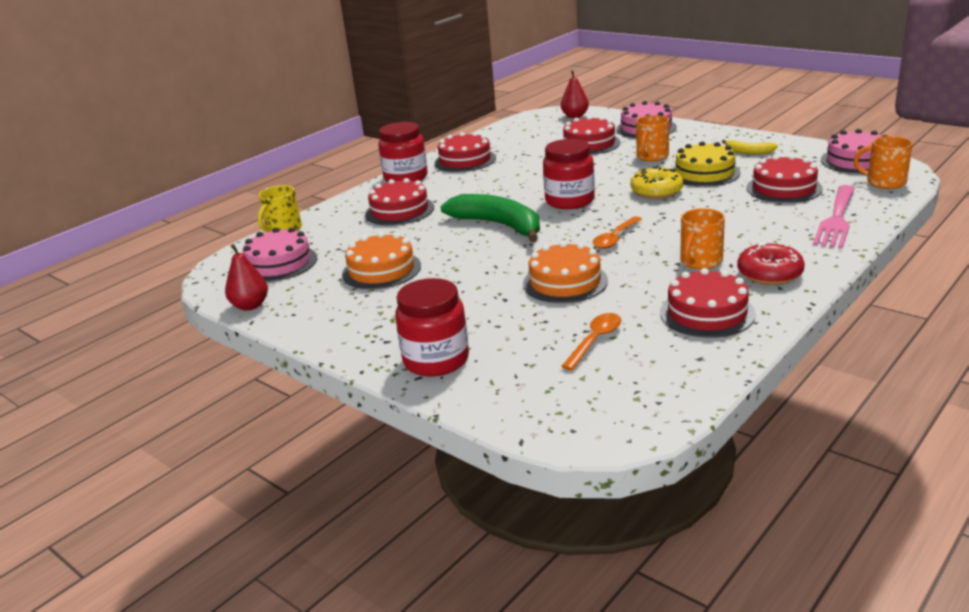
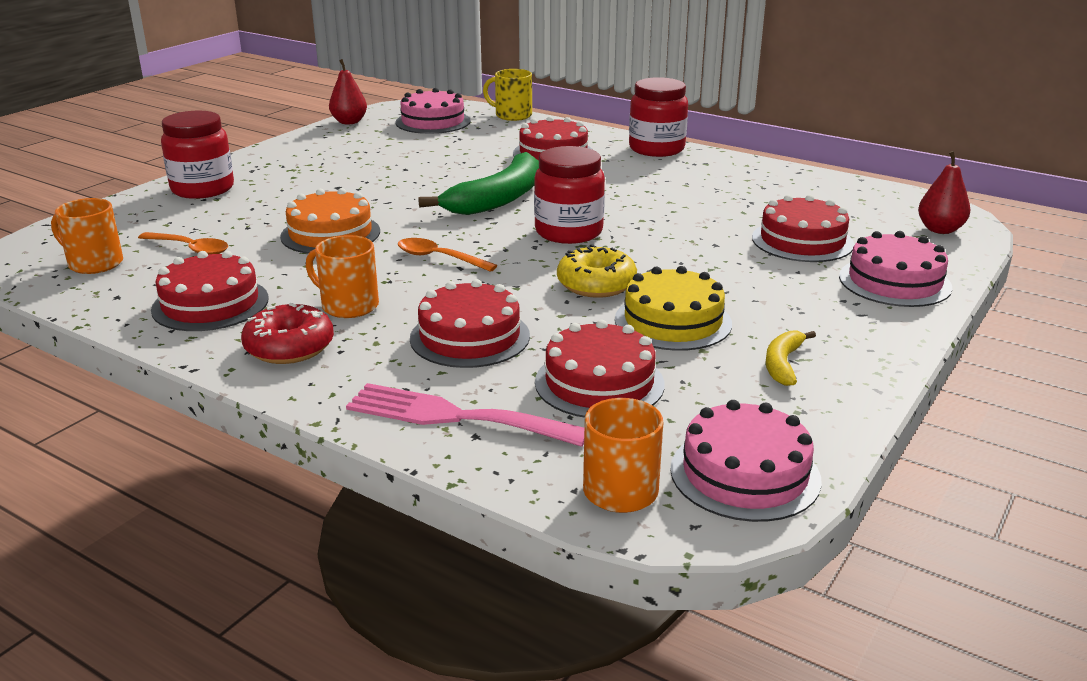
camera: 80 degrees right, 0 degrees up
(381, 270) = (400, 157): orange cake -> none
(465, 160) = (720, 172): red cake -> red cake (470, 337)
(652, 156) = (748, 284): orange mug -> orange mug (94, 263)

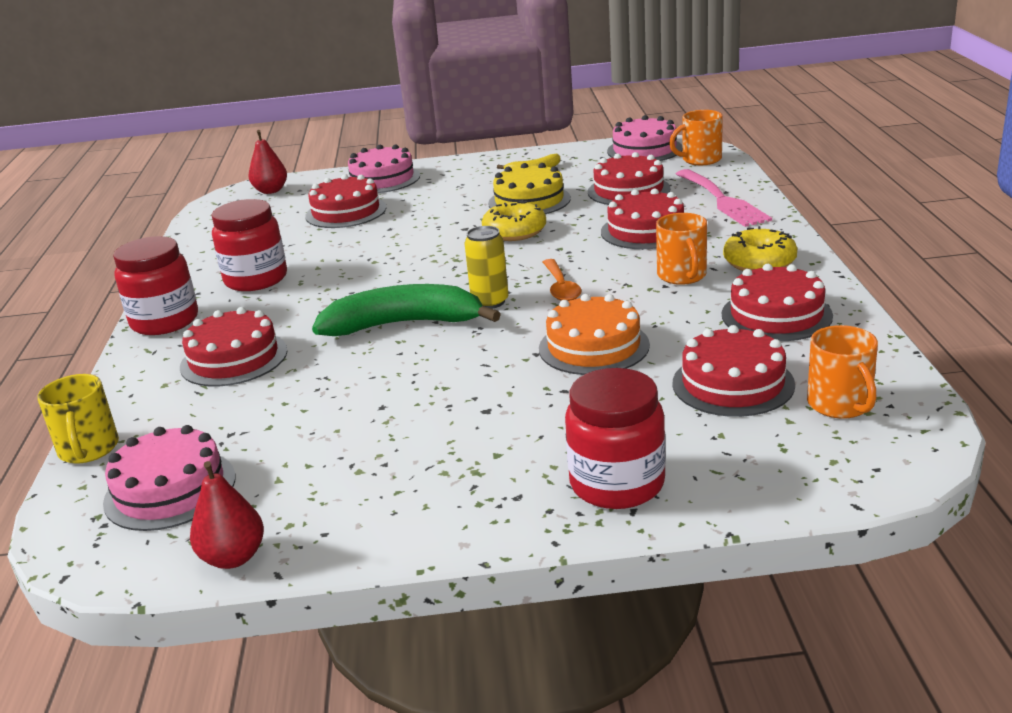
camera: 125 degrees left, 0 degrees up
(190, 249) = (733, 384): orange spoon -> red cake
(289, 347) = (759, 262): red donut -> yellow donut
(472, 230) = (490, 302): none -> yellow can
(568, 232) = (438, 272): red jar -> red jar (256, 279)

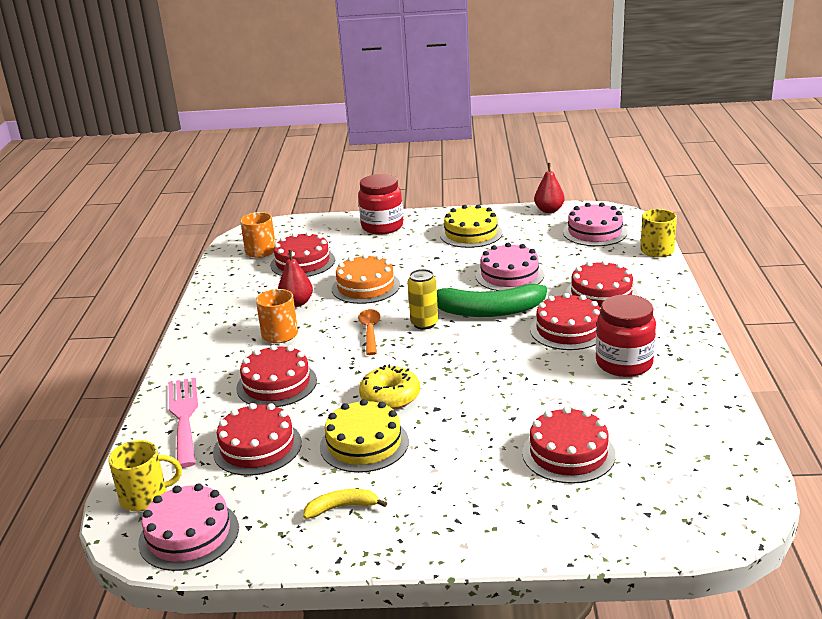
camera: 175 degrees left, 0 degrees up
(165, 321) = (677, 328): red jar -> none
(271, 191) = (688, 517): red pear -> red pear (297, 303)
(382, 179) = (537, 520): pink cake -> pink cake (509, 275)
(420, 472) = (471, 234): none -> yellow cake
(700, 159) = (145, 497): orange mug -> yellow mug
(759, 262) = (218, 340): yellow donut -> none
(776, 315) = (246, 299): red cake -> red cake (568, 330)

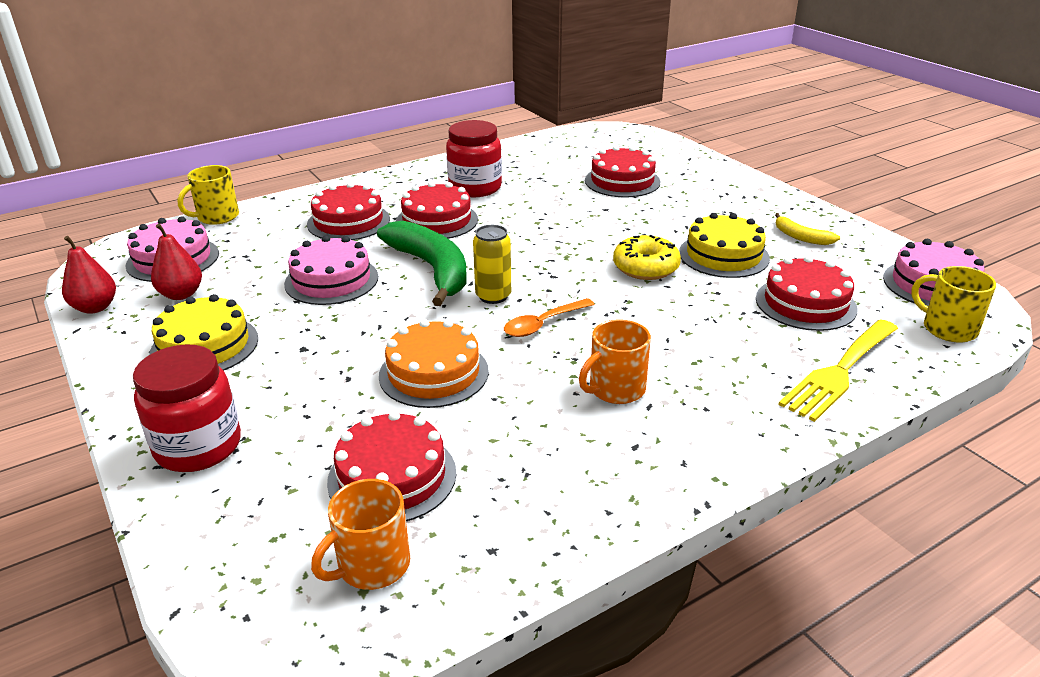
camera: 125 degrees left, 5 degrees up
(184, 417) = (839, 372): pink fork -> yellow fork
(276, 384) = (709, 340): red cake -> none
(297, 303) = (527, 414): red pear -> red pear (181, 294)

